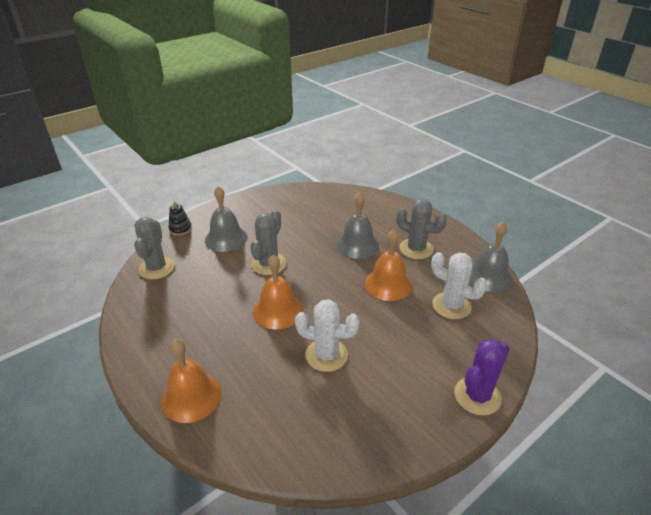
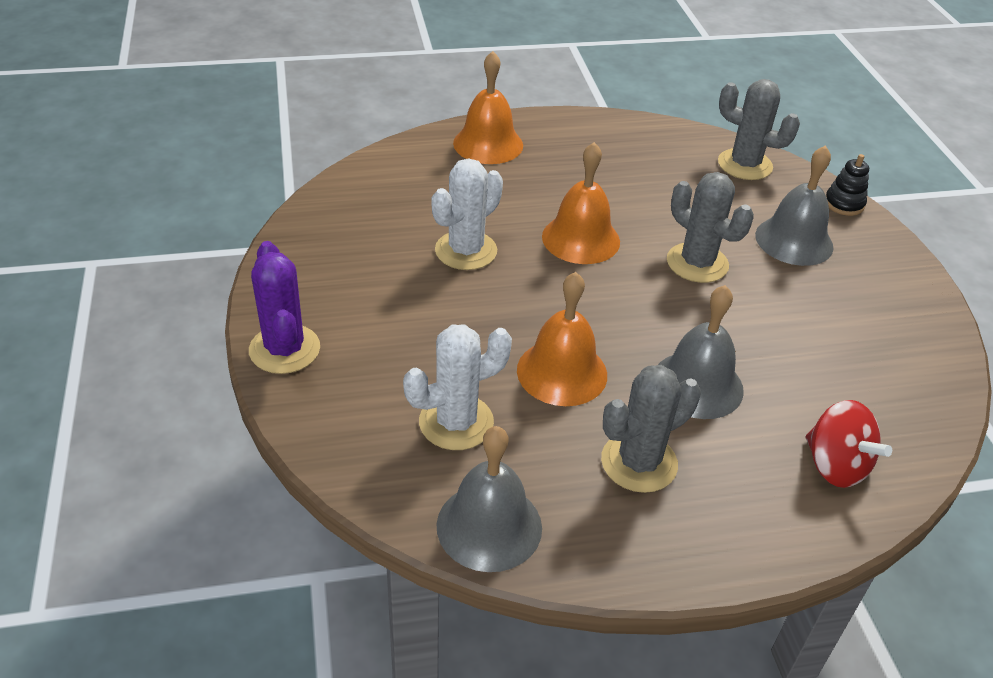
camera: 115 degrees right, 5 degrees up
(369, 206) = (835, 465): none -> red spinning top

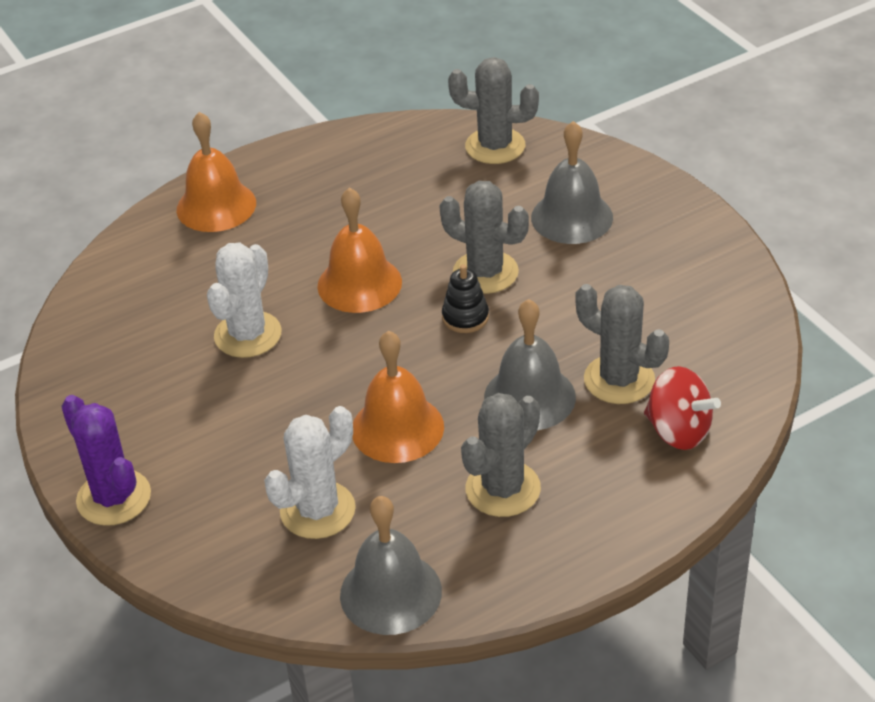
camera: 15 degrees left, 0 degrees up
(790, 396) = (619, 379): none -> grey cactus
(844, 204) = (608, 160): black stacking toy -> black stacking toy (465, 317)

